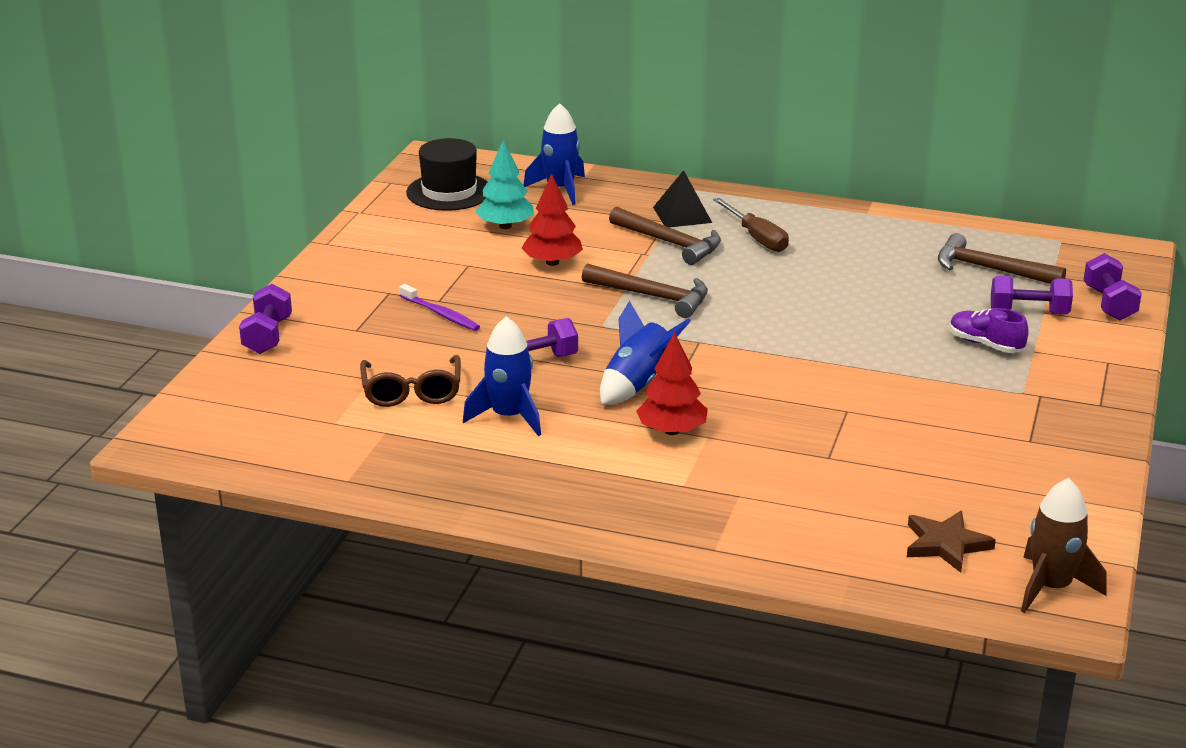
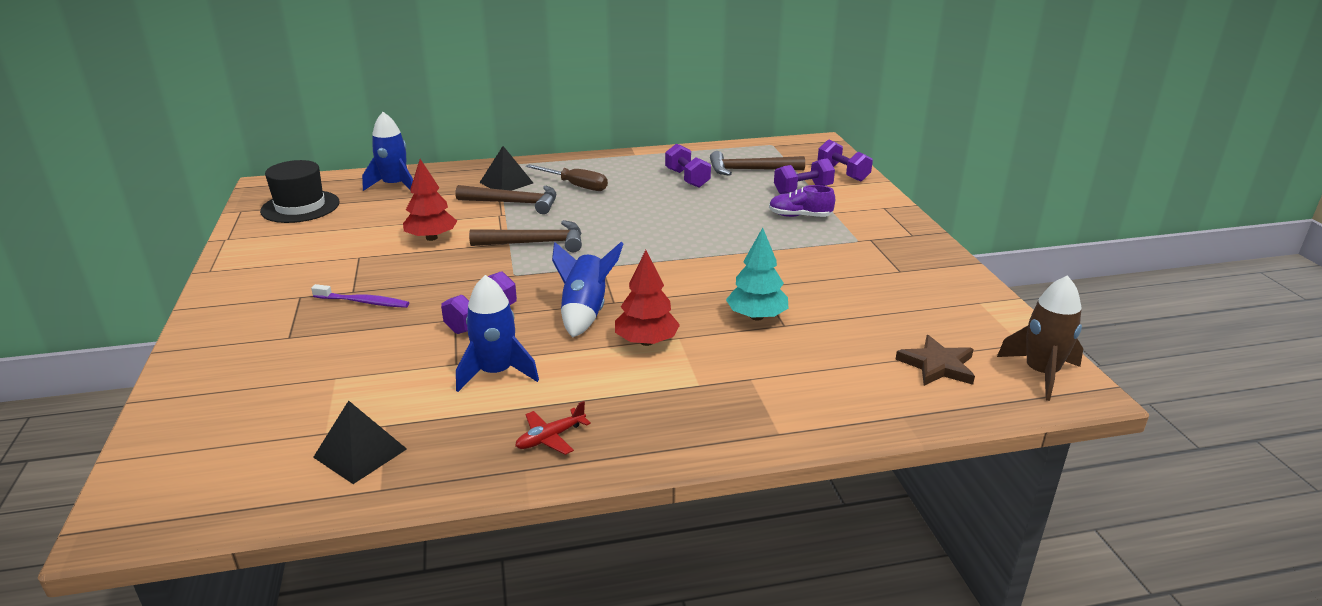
camera: 30 degrees left, 0 degrees up
(267, 336) = (196, 368): purple dumbbell -> purple dumbbell (687, 178)
(351, 448) = (360, 453): none -> black pyramid
(412, 392) = (385, 378): brown glasses -> none
(505, 226) = (369, 221): turquoise tree -> turquoise tree (756, 317)
(510, 486) = (550, 438): none -> red plane

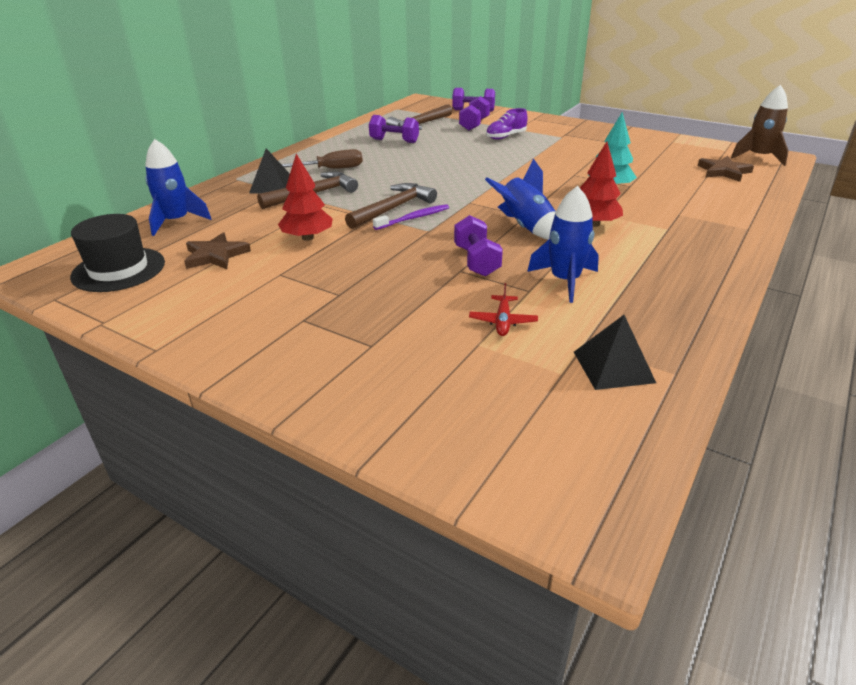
camera: 45 degrees left, 5 degrees up
(359, 223) = (216, 255): none -> brown star
(363, 302) = (367, 295): purple toothbrush -> purple toothbrush (414, 218)
(550, 438) = (677, 291): red plane -> red plane (503, 321)

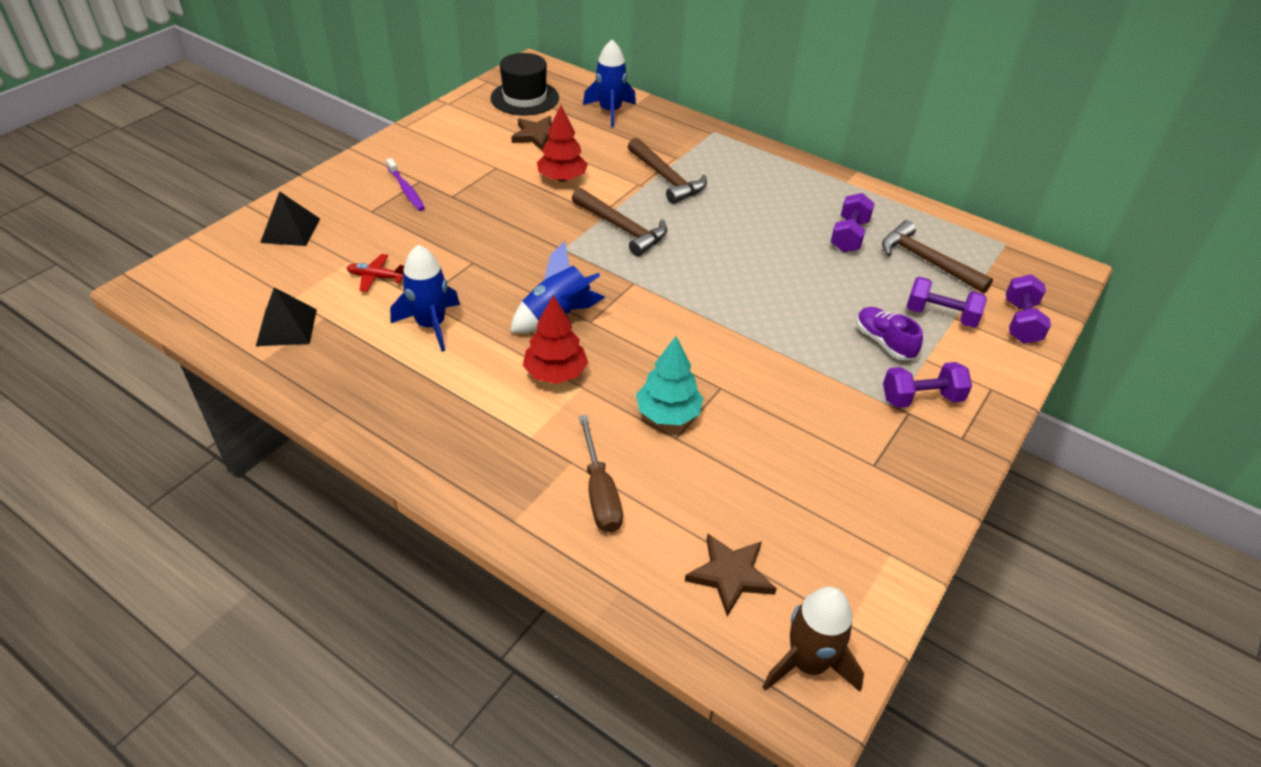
camera: 90 degrees right, 10 degrees up
(272, 186) = (692, 153): black pyramid -> black pyramid (290, 230)
(330, 169) = (740, 188): brown screwdriver -> brown screwdriver (600, 492)
(414, 218) = (595, 240): purple toothbrush -> purple toothbrush (406, 190)
(476, 261) = (488, 273): purple dumbbell -> purple dumbbell (921, 398)

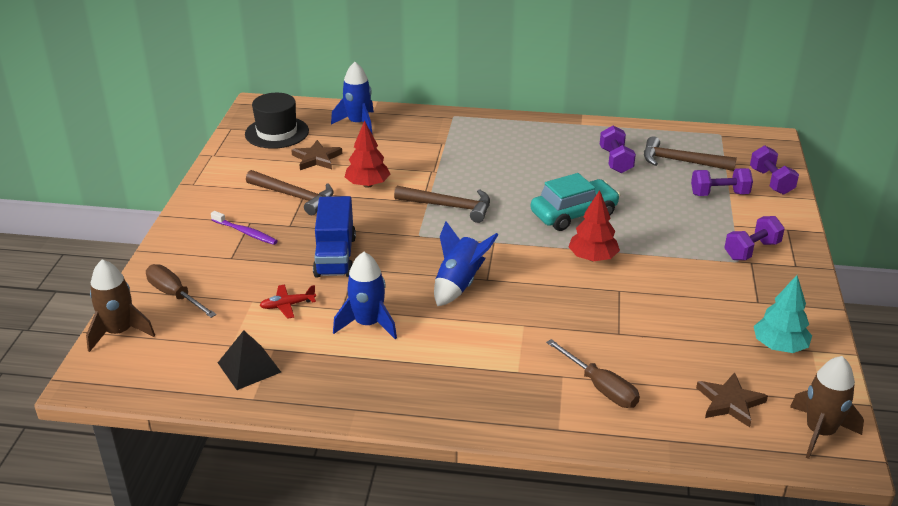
camera: 25 degrees left, 10 degrees down
(213, 249) = (119, 332): none -> brown rocket
(290, 230) = (175, 295): black pyramid -> brown screwdriver
(464, 243) = (335, 256): none -> blue truck
(555, 373) = (495, 323): red tree -> red tree (592, 258)
(666, 178) = (449, 160): brown hammer -> brown hammer (294, 196)
(668, 413) = (599, 320): turquoise tree -> turquoise tree (779, 346)
(747, 281) = (574, 214): none -> turquoise car
(884, 342) = (699, 223): purple shoe -> none

